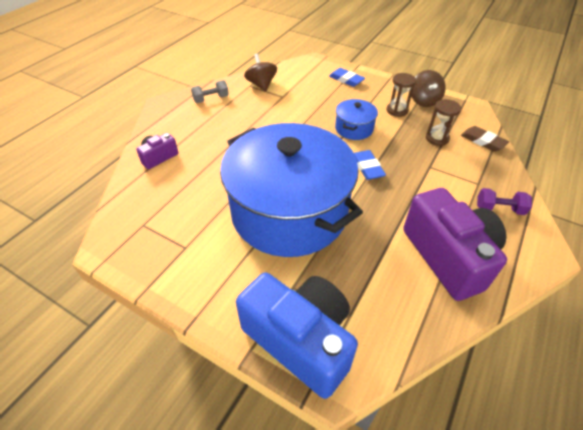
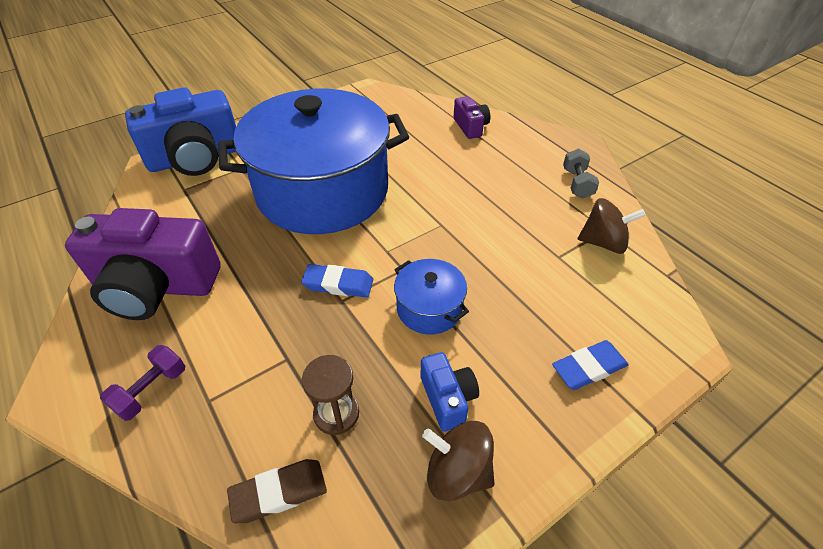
camera: 115 degrees right, 0 degrees up
(397, 110) = (447, 398): brown hourglass -> blue camera

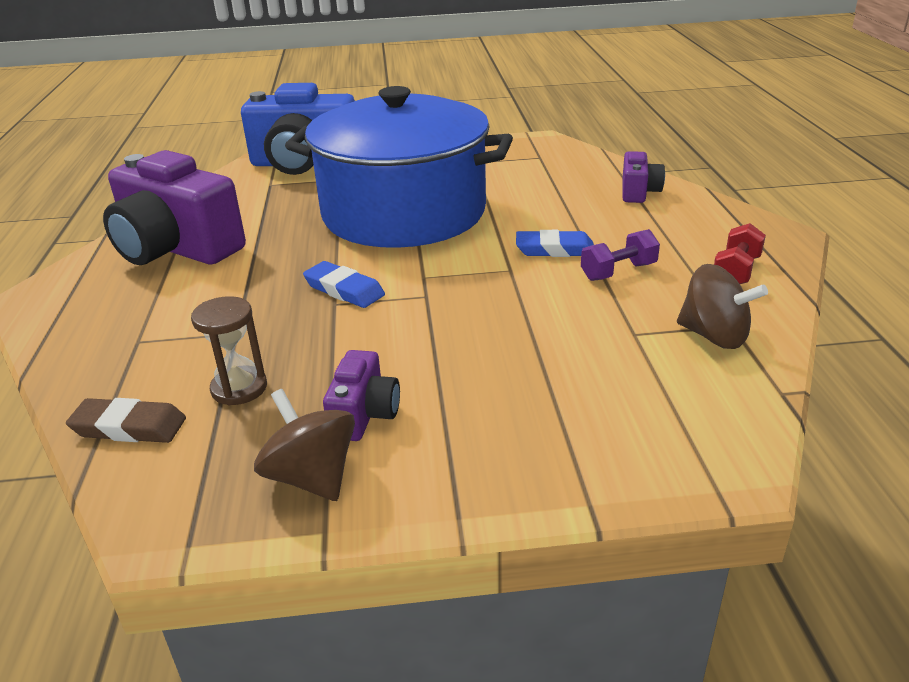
camera: 30 degrees right, 15 degrees down
(151, 390) = (100, 319): purple dumbbell -> purple dumbbell (618, 272)
(429, 308) = (422, 335): blue pot -> none
(447, 398) = (364, 414): blue camera -> purple camera
(577, 183) = (736, 272): grey dumbbell -> red dumbbell
(588, 367) = (565, 444): blue eraser -> blue eraser (554, 249)

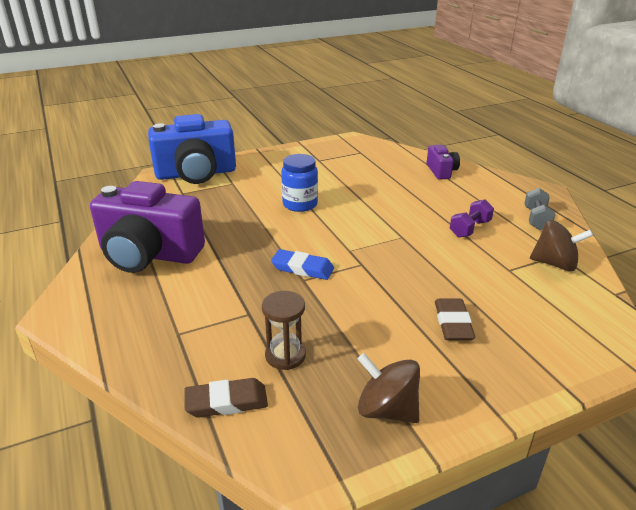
camera: 20 degrees left, 0 degrees up
(364, 414) = (387, 357): purple camera -> none
(404, 213) = (300, 204): blue pot -> blue jar
(490, 389) = (453, 323): none -> brown eraser
(554, 249) = (420, 218): blue eraser -> none
(736, 272) = (536, 219): red dumbbell -> grey dumbbell

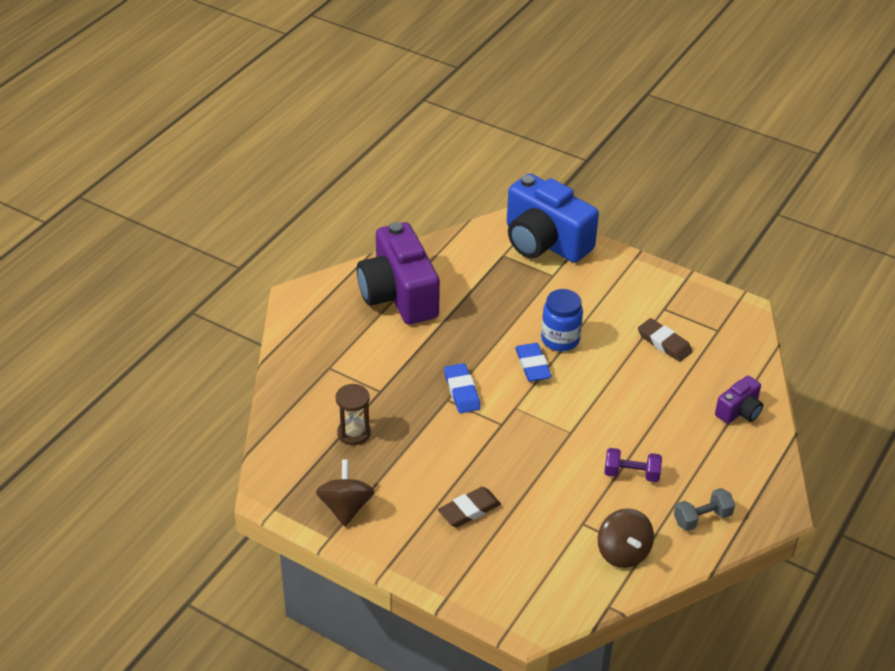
camera: 55 degrees right, 10 degrees up
(226, 402) = (290, 427): brown eraser -> brown eraser (664, 343)
(312, 225) = (532, 365): none -> blue eraser

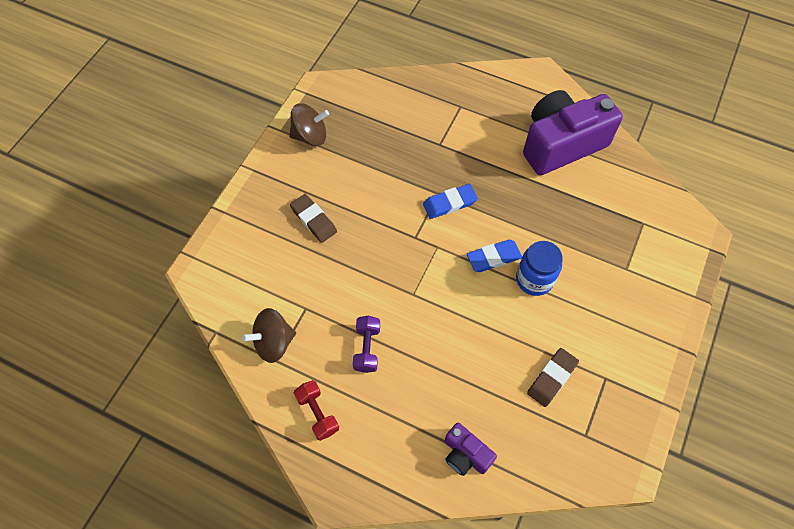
camera: 85 degrees right, 20 degrees up
(354, 433) = (389, 132): brown hourglass -> none
(544, 242) = (675, 258): blue camera -> none
(702, 518) = (317, 413): grey dumbbell -> red dumbbell

